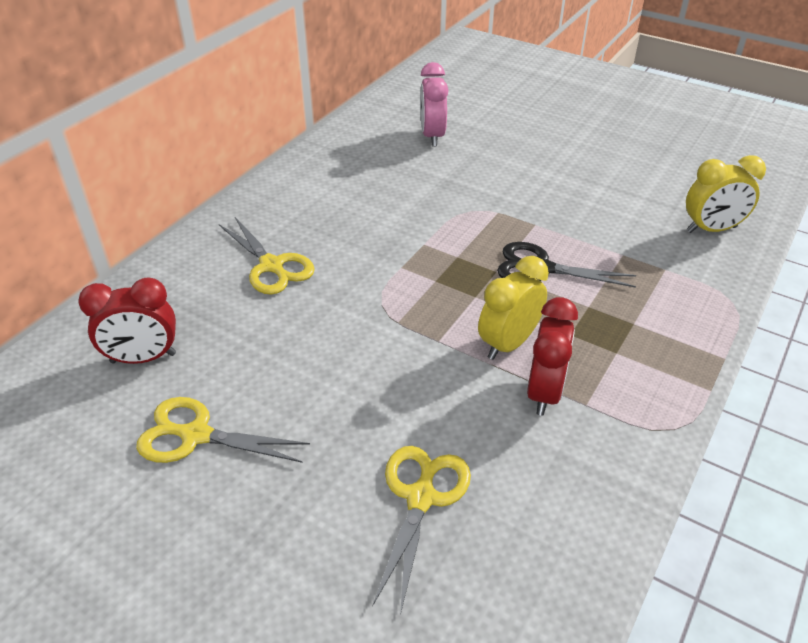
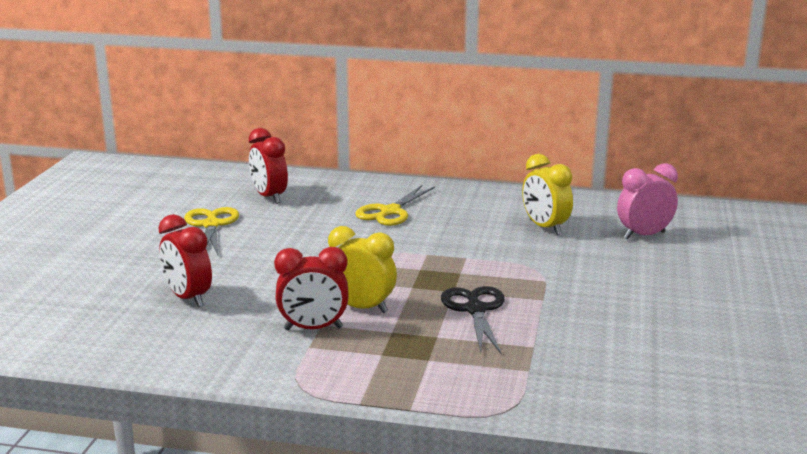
camera: 70 degrees right, 20 degrees down
(421, 497) = (188, 298): yellow scissors -> red clock
(711, 229) = (630, 394): yellow clock -> yellow clock (545, 227)

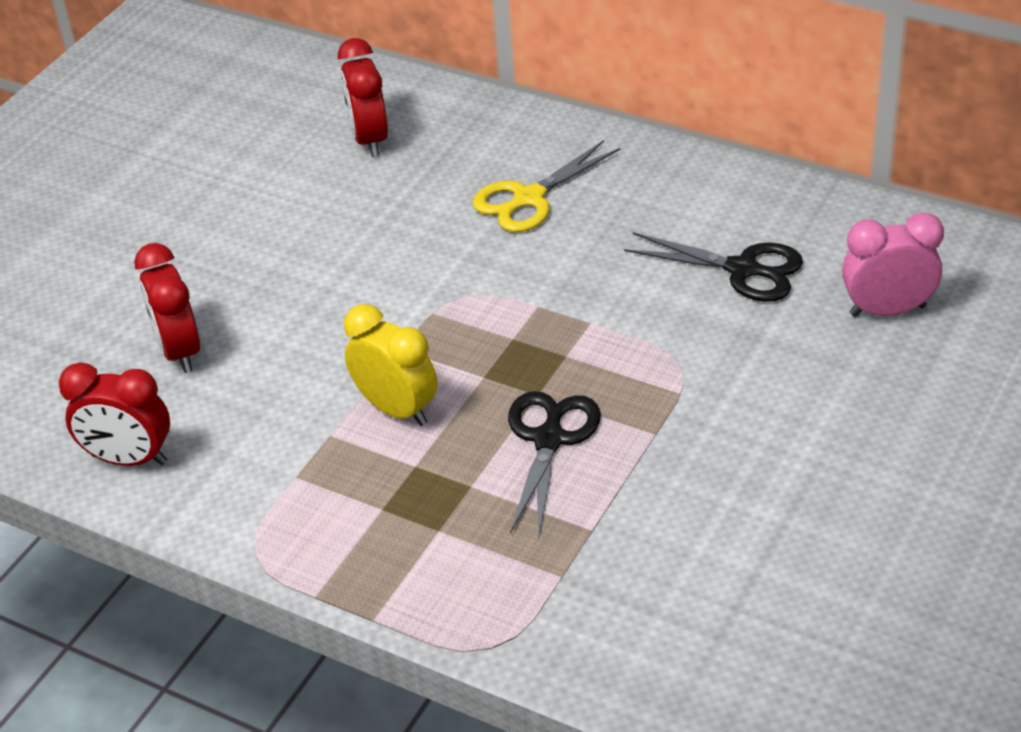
camera: 20 degrees right, 20 degrees up
(211, 225) = (265, 195): yellow scissors -> none
(313, 329) = (315, 441): red clock -> red clock (129, 459)
(545, 227) = (743, 269): yellow clock -> black scissors

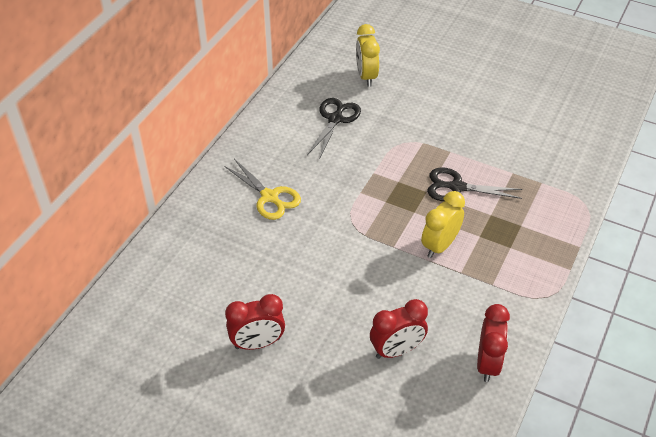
camera: 95 degrees left, 5 degrees up
(369, 139) = (200, 272): red clock -> red clock (257, 343)
(887, 310) = (366, 76): pink clock -> yellow clock

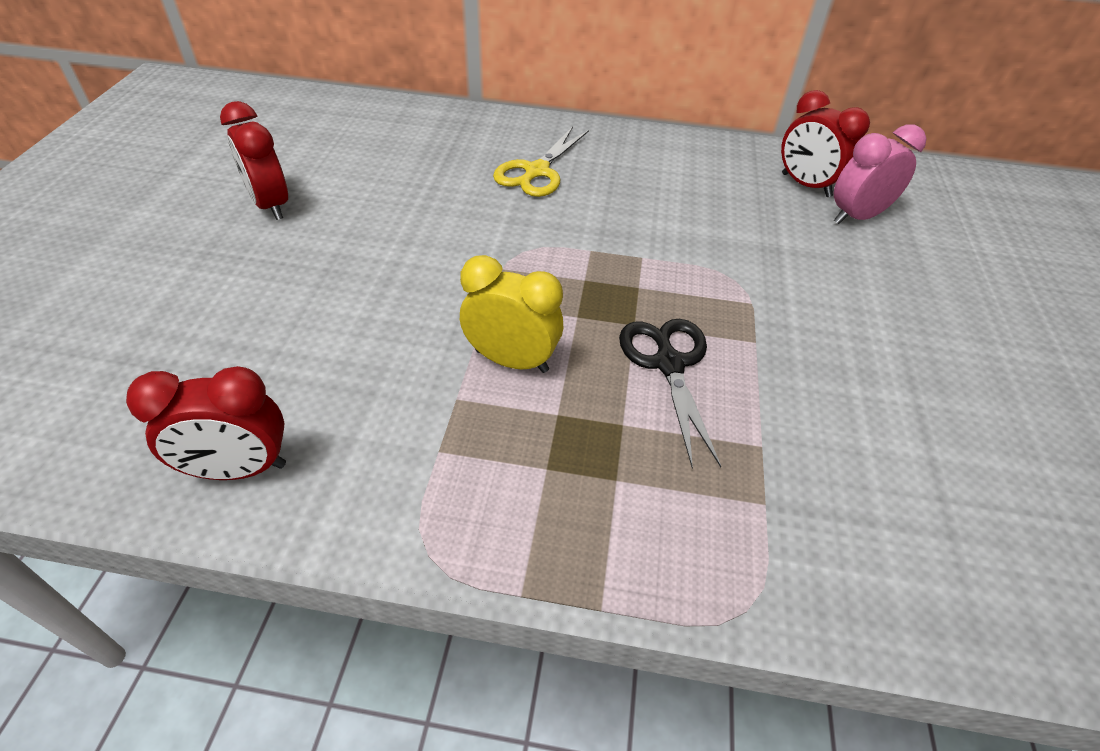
camera: 70 degrees right, 0 degrees up
(335, 119) = (732, 202): black scissors -> none
(366, 76) = (856, 217): yellow clock -> pink clock
(396, 350) = (265, 340): red clock -> red clock (805, 185)

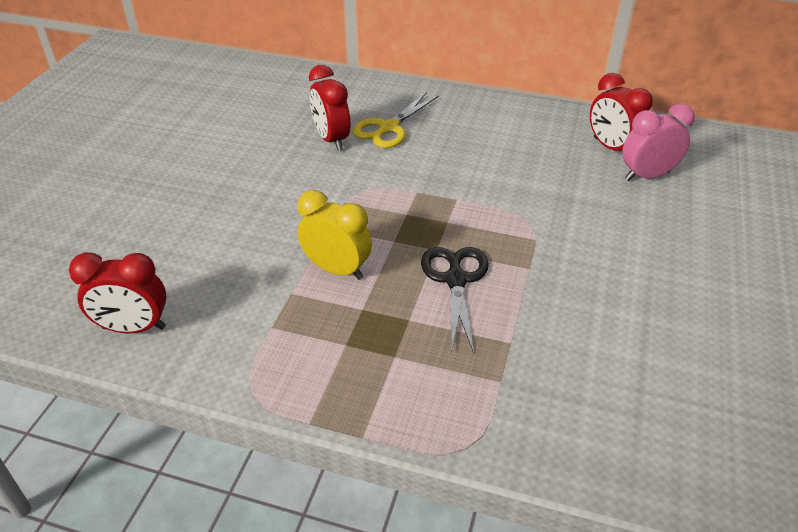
camera: 10 degrees right, 5 degrees down
(270, 205) = (179, 146): red clock -> red clock (331, 139)

